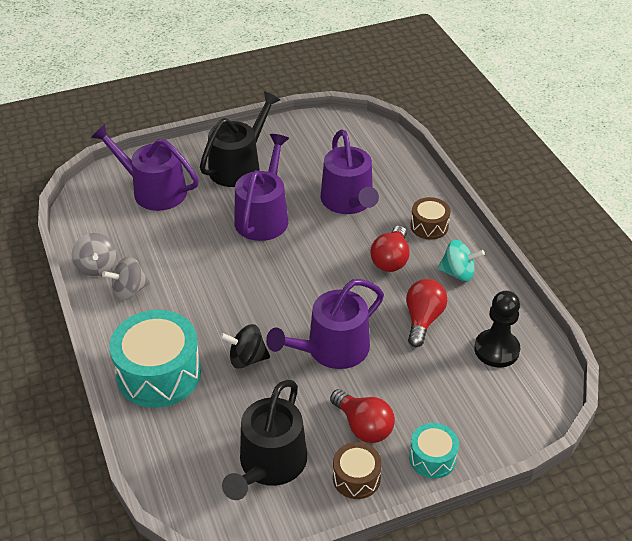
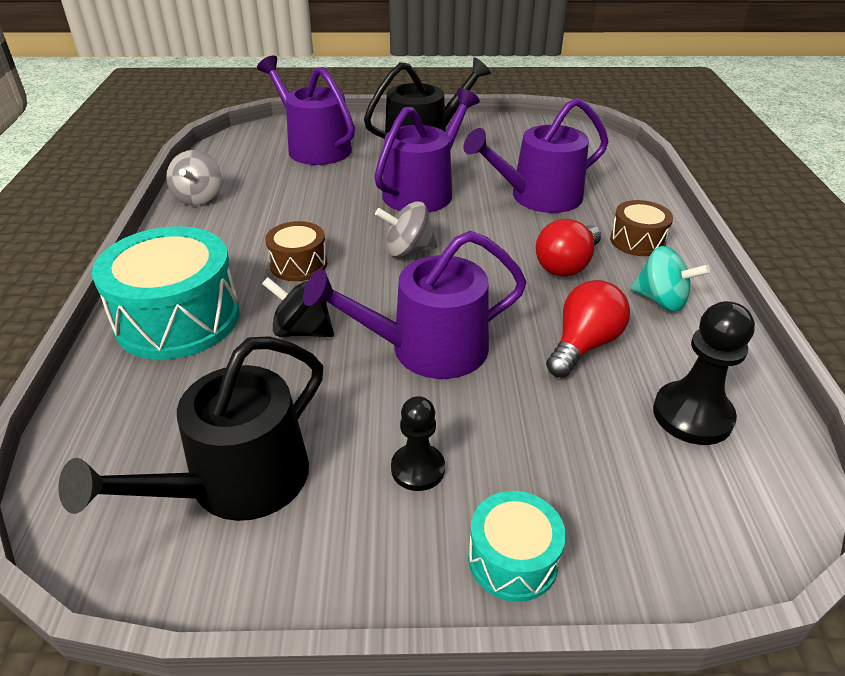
camera: 20 degrees right, 5 degrees down
(129, 291) = (215, 226): grey spinning top -> grey spinning top (408, 250)
(349, 201) = (538, 197): purple watering can -> purple watering can turned 60 degrees clockwise
(356, 478) = (361, 550): brown drum -> brown drum (298, 264)
(363, 426) = (418, 469): red light bulb -> black pawn

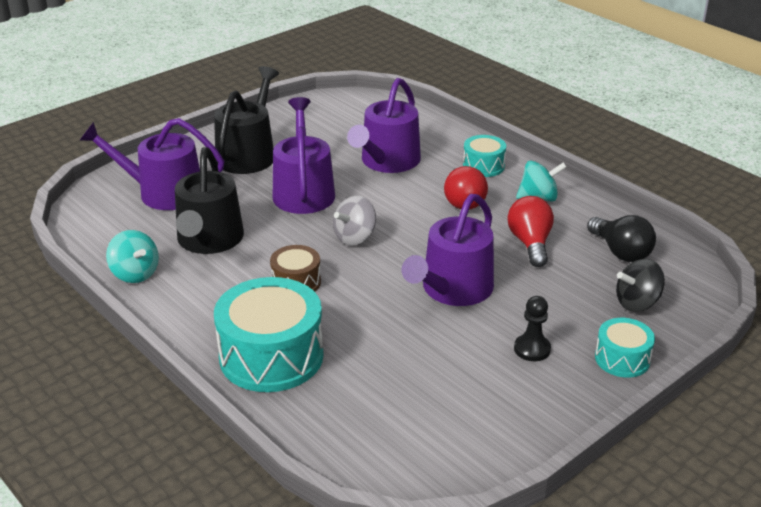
camera: 40 degrees left, 5 degrees down
(198, 198) = (135, 274): grey spinning top -> turquoise spinning top
(237, 482) = (453, 410): black watering can -> black watering can (209, 240)
(302, 330) = (365, 319): black spinning top -> black spinning top (637, 303)
(637, 241) = (483, 166): brown drum -> turquoise drum
(692, 415) = (620, 252): black pawn -> black light bulb

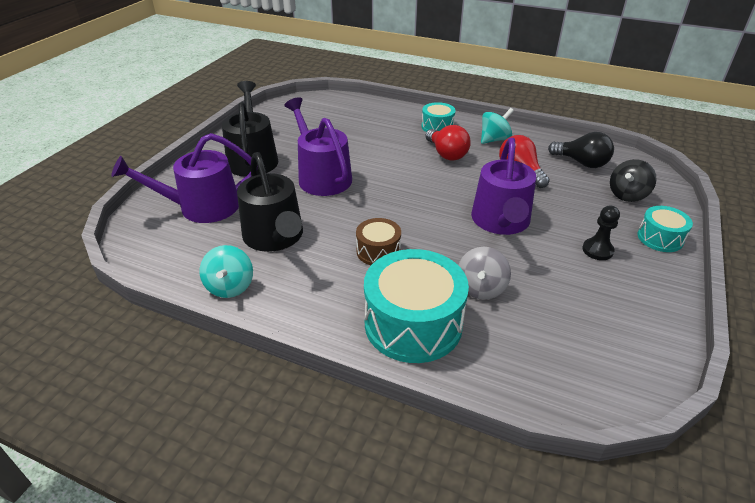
camera: 25 degrees left, 5 degrees up
(135, 274) = (230, 287): turquoise spinning top -> turquoise spinning top turned 60 degrees clockwise
(355, 237) = (393, 202): grey spinning top -> grey spinning top (481, 288)
(387, 161) = (367, 139): purple watering can -> none

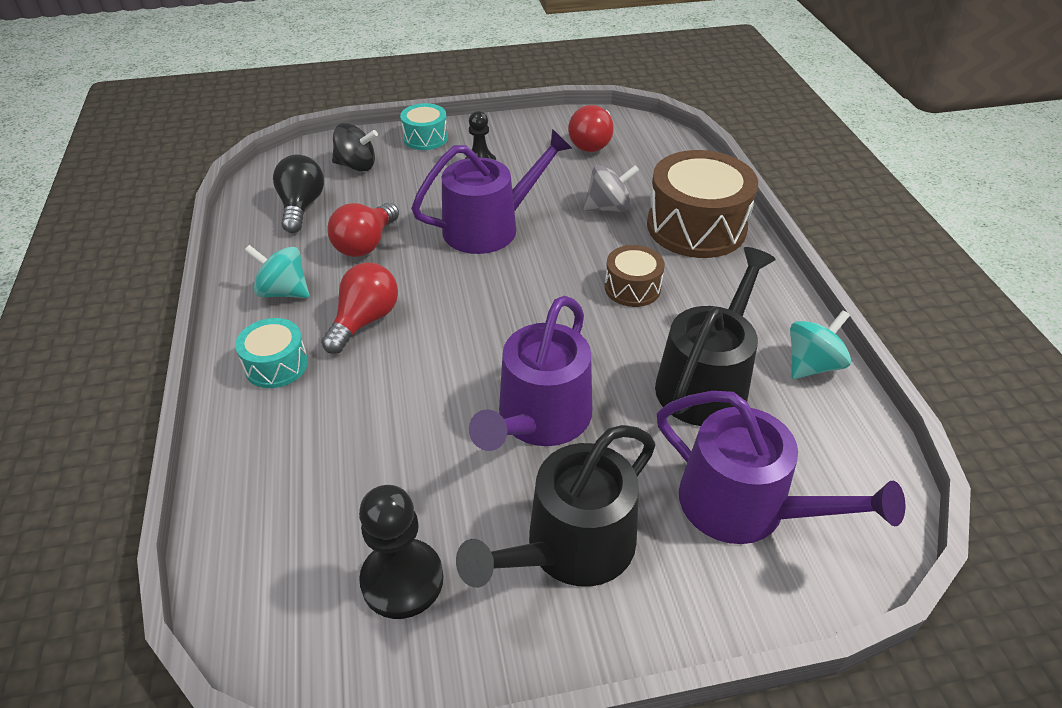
camera: 125 degrees left, 5 degrees up
(291, 124) = (402, 580): none -> black pawn
(413, 324) = (696, 227): turquoise drum -> brown drum
(600, 333) = (592, 143): none -> red light bulb

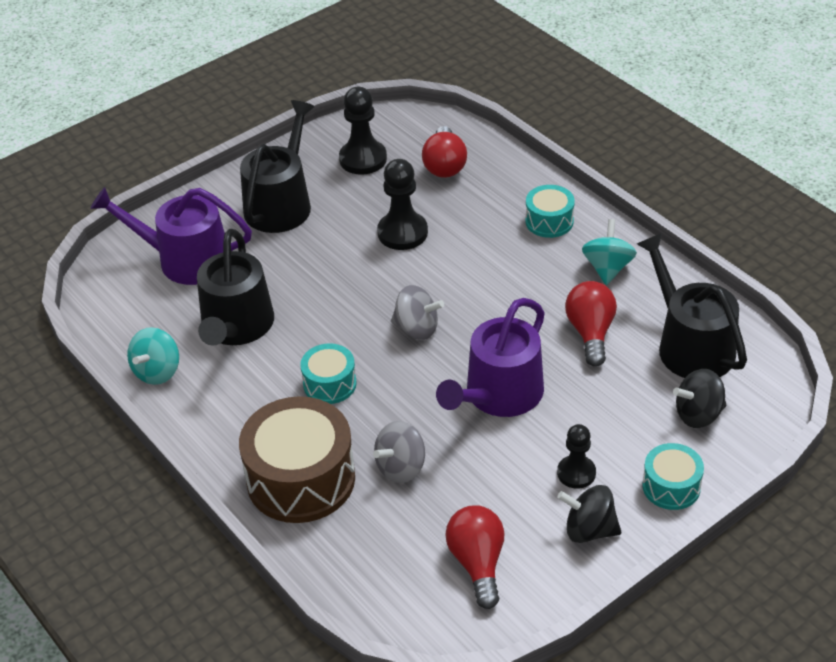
camera: 155 degrees right, 0 degrees up
(283, 291) = (607, 268): turquoise spinning top -> turquoise spinning top turned 75 degrees counterclockwise
(301, 207) = (690, 345): black light bulb -> black watering can
(365, 321) = (521, 272): red light bulb -> red light bulb (444, 165)
(445, 423) = (402, 233): none -> black pawn
(503, 136) = (589, 530): none -> black spinning top
(515, 306) = (417, 329): none -> grey spinning top
(539, 419) = (341, 258): purple watering can -> none
(632, 288) = (329, 384): brown drum -> turquoise drum

